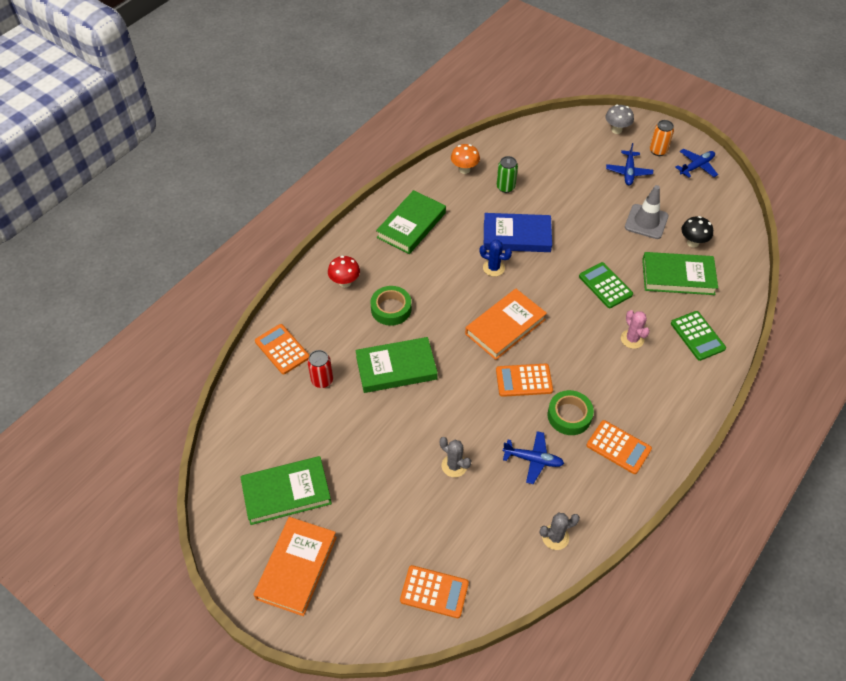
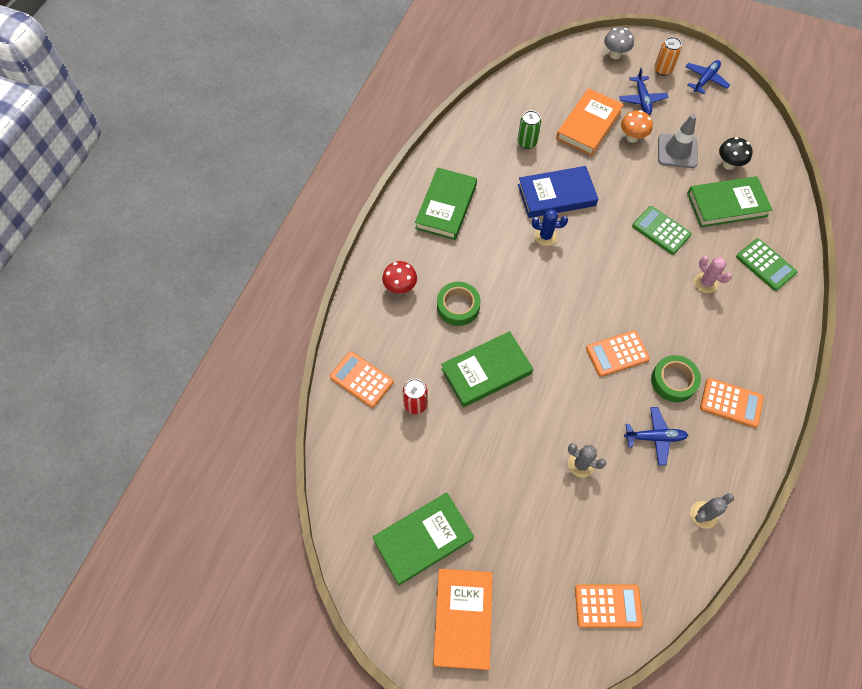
camera: 15 degrees left, 10 degrees up
(464, 170) = (478, 131): orange mushroom -> orange mushroom (632, 137)
(505, 326) = (579, 299): orange book -> orange book (588, 125)

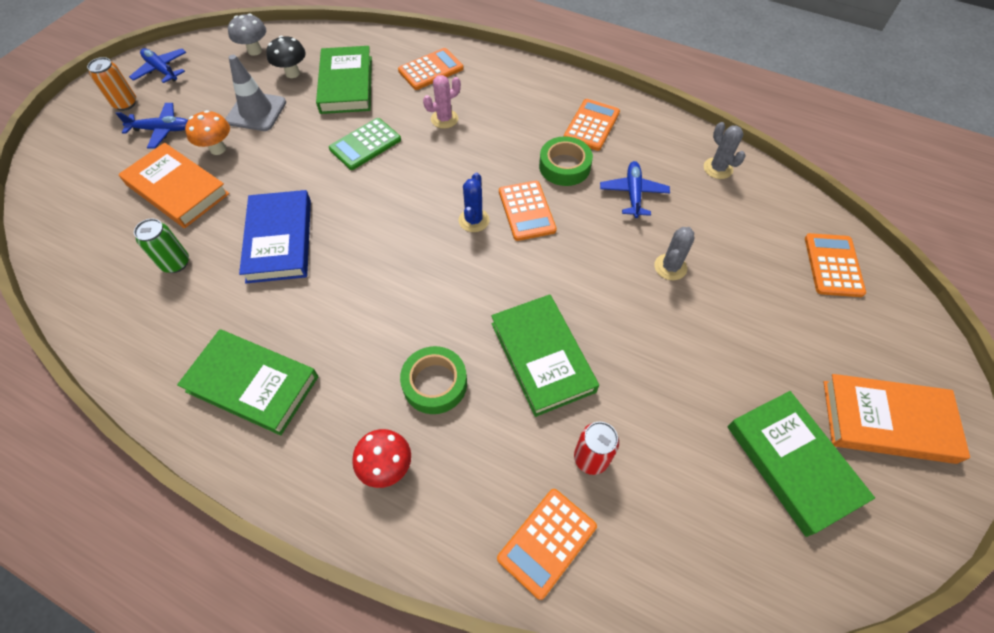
camera: 85 degrees left, 5 degrees down
(545, 236) = (342, 261): blue cactus -> blue cactus (474, 220)
(615, 55) = (73, 144): grey mushroom -> grey mushroom (255, 51)
(765, 264) = (431, 70): green calculator -> orange calculator

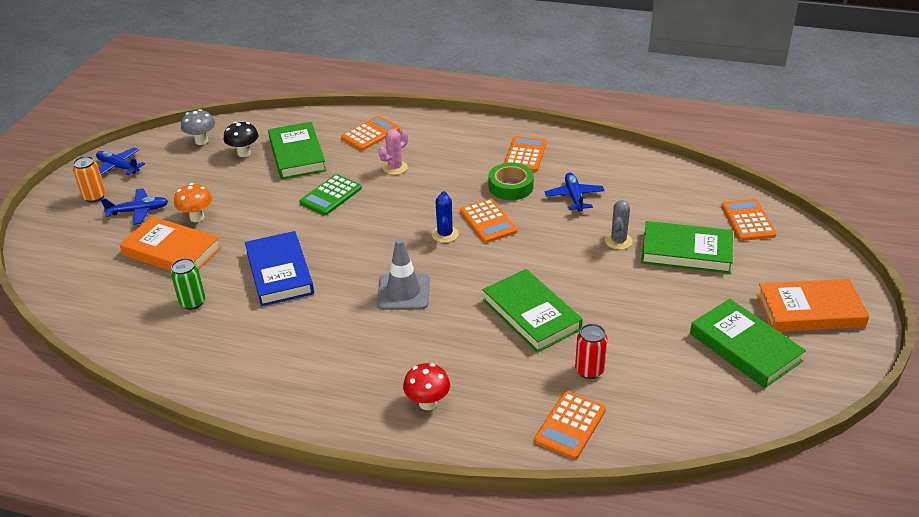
camera: 10 degrees left, 20 degrees down
(253, 384) = (295, 370): green book -> green book (686, 252)
(256, 112) = (221, 186): grey traffic cone -> grey traffic cone (403, 292)
(435, 383) = (448, 345): green tape -> none
(718, 168) = (639, 170): grey cactus -> none

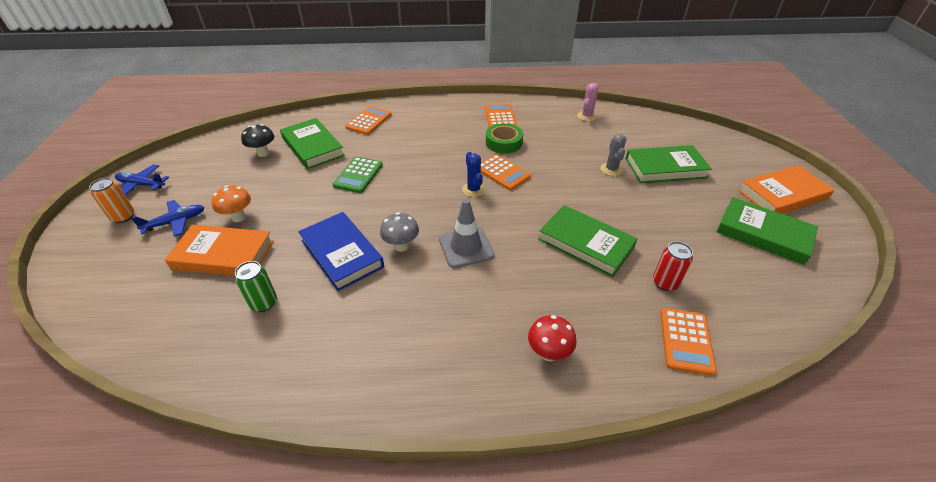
camera: 20 degrees left, 5 degrees up
(201, 141) = (219, 149): grey mushroom -> grey mushroom (401, 246)
(395, 168) = (403, 144): pink cactus -> pink cactus (586, 116)
(574, 197) = (556, 142): blue plane -> none
(747, 220) = (689, 137): orange calculator -> none

